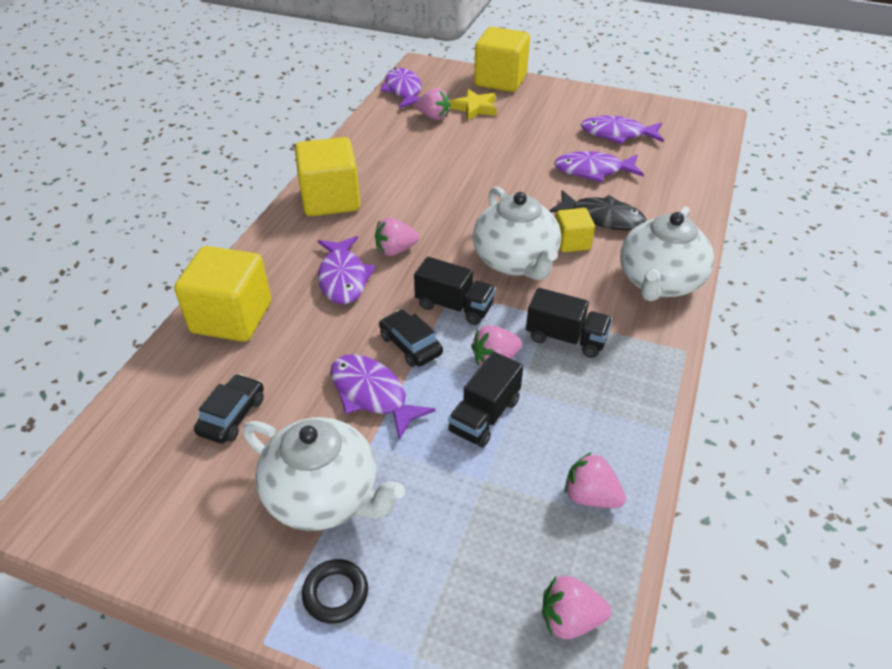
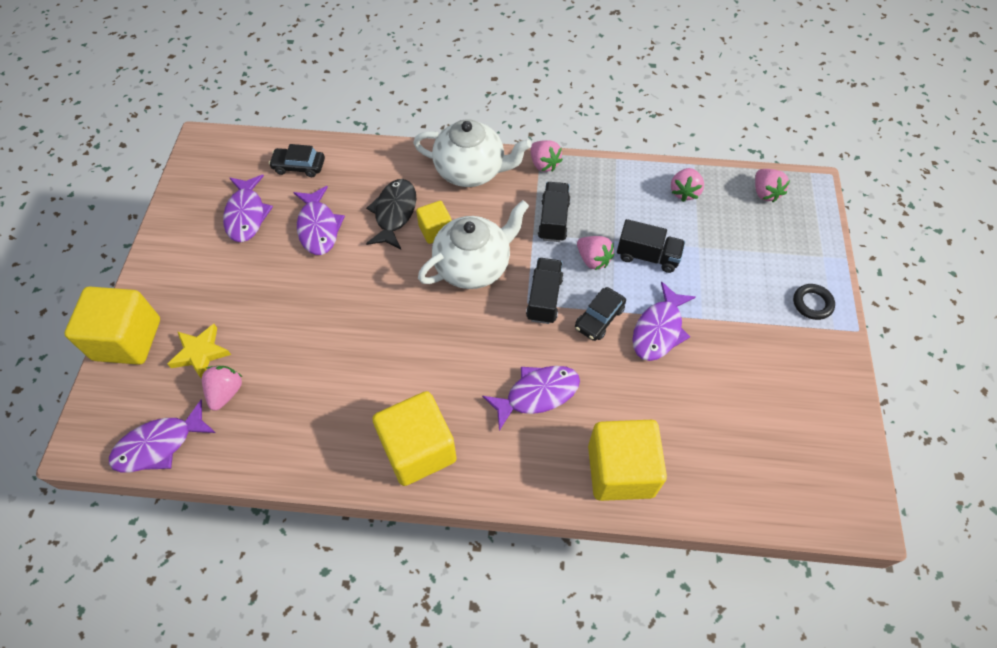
camera: 105 degrees left, 15 degrees up
(232, 415) = (720, 420): black car -> black car (299, 166)
(324, 496) = (755, 332): white teapot -> none
(395, 250) = (485, 362): pink strawberry -> pink strawberry (544, 164)

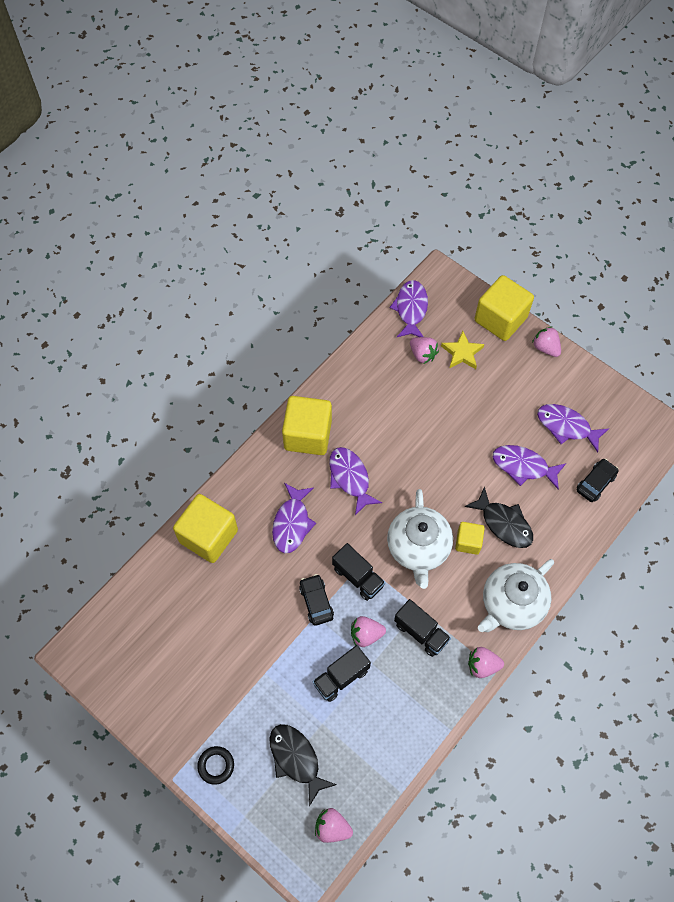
camera: 125 degrees right, 5 degrees up
(659, 330) = (278, 635): purple fish -> purple fish (350, 478)
(684, 192) = (379, 758): pink strawberry -> pink strawberry (545, 348)
(744, 247) = (296, 759): none -> black fish

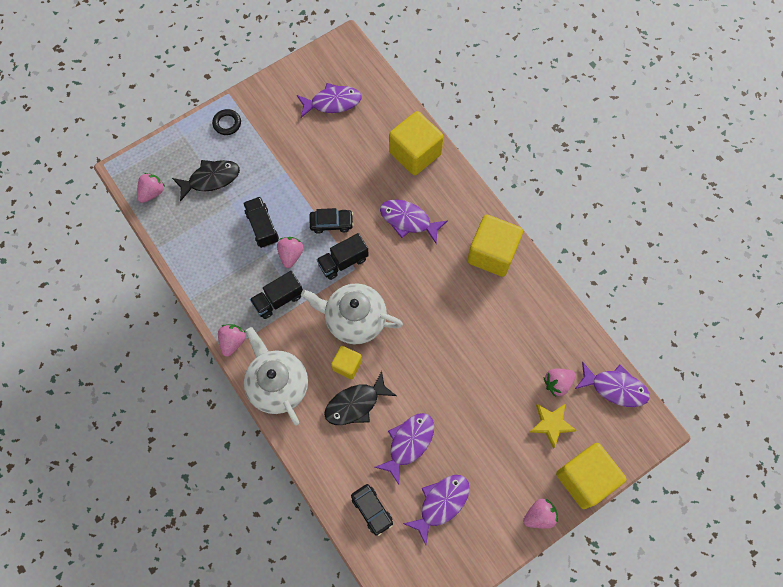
camera: 105 degrees right, 5 degrees up
(350, 478) = (438, 279): purple fish -> purple fish (332, 102)

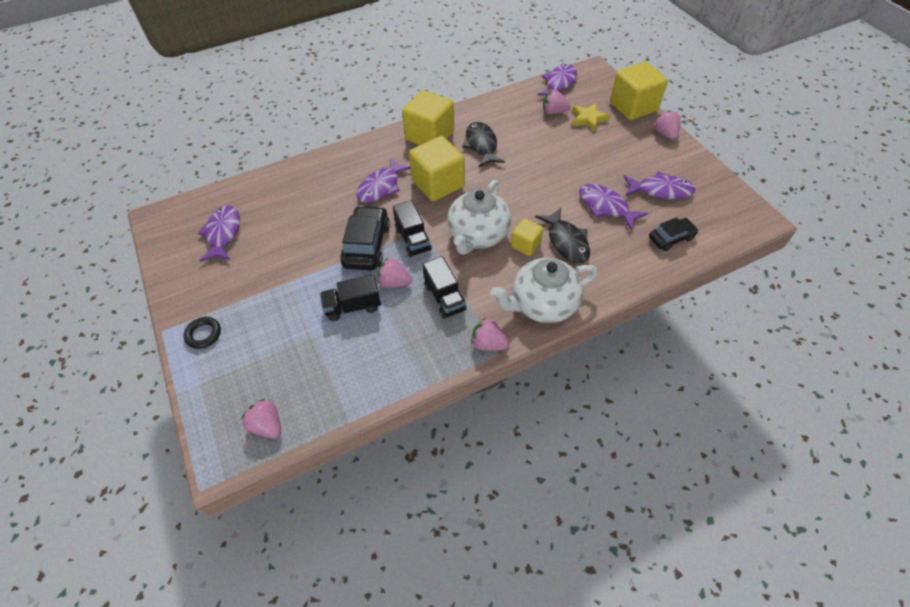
camera: 80 degrees left, 15 degrees down
(211, 179) = (273, 356): black fish -> black fish (481, 145)
(331, 223) = (366, 245): black car -> black car, size x1.63
(415, 153) = (310, 175): yellow cube -> yellow cube (438, 184)
(441, 503) = (660, 190): purple fish -> purple fish turned 135 degrees clockwise
(557, 383) = (554, 112): pink strawberry -> pink strawberry turned 120 degrees clockwise

